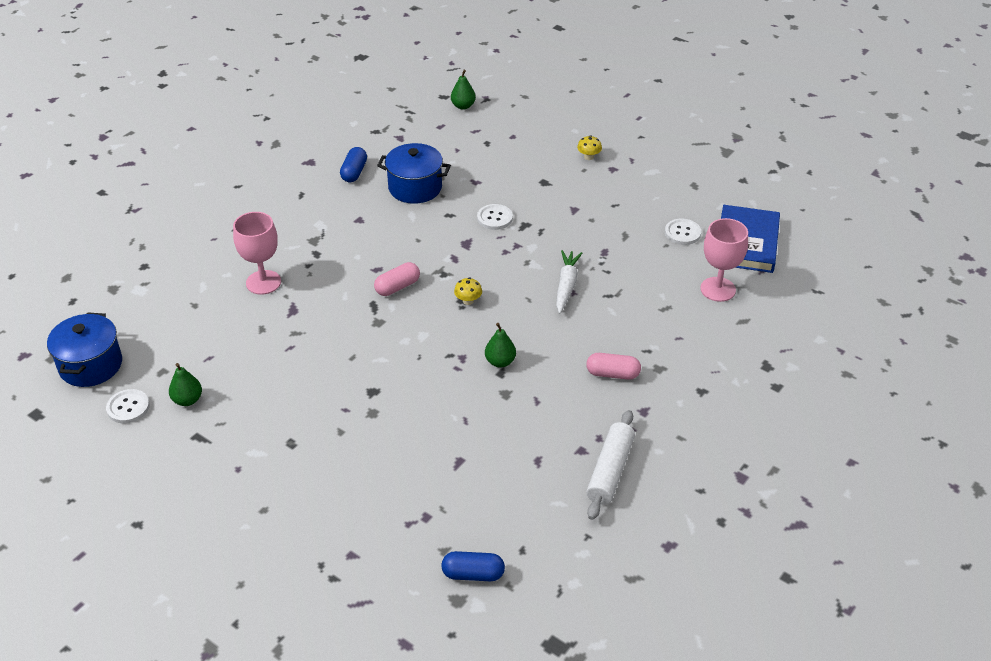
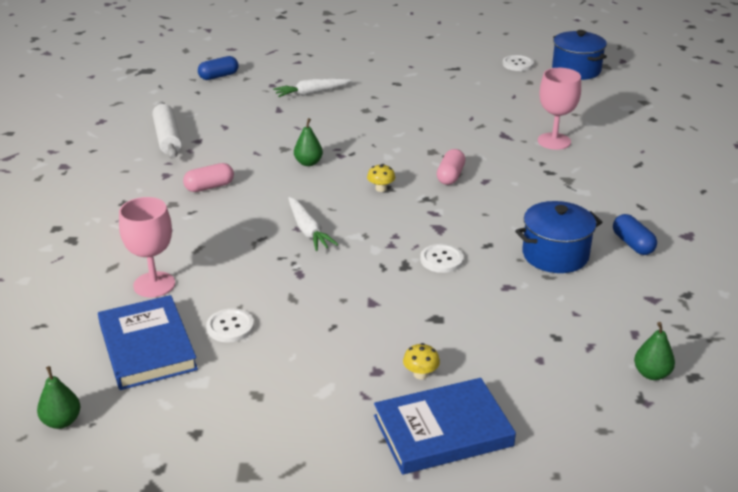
camera: 145 degrees right, 10 degrees down
(187, 400) = (490, 77): green pear -> green pear (62, 421)
(397, 474) = (312, 93): none -> white carrot
(606, 127) = (443, 431): none -> blue book

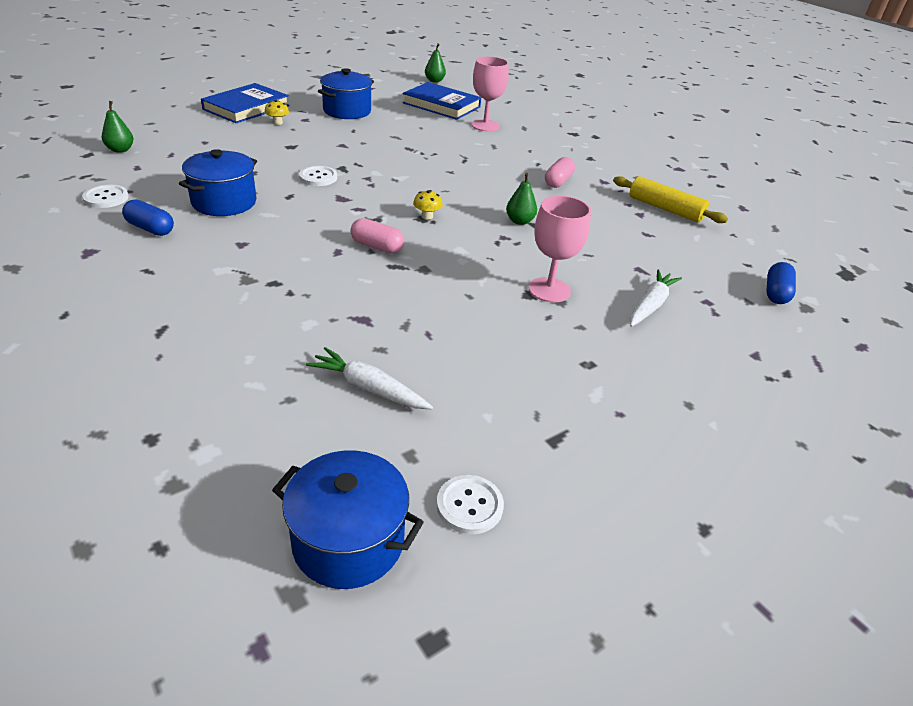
camera: 140 degrees right, 5 degrees up
(168, 138) = (665, 209): white rolling pin -> yellow rolling pin
(230, 327) = (412, 119): white button -> white button (106, 198)
(300, 373) = (347, 111): none -> blue pot
(308, 231) = (440, 172): white carrot -> white carrot (369, 388)
(450, 176) = (377, 246): pink capsule -> pink capsule turned 45 degrees counterclockwise
(554, 141) = (293, 331): pink goblet -> pink goblet (549, 290)

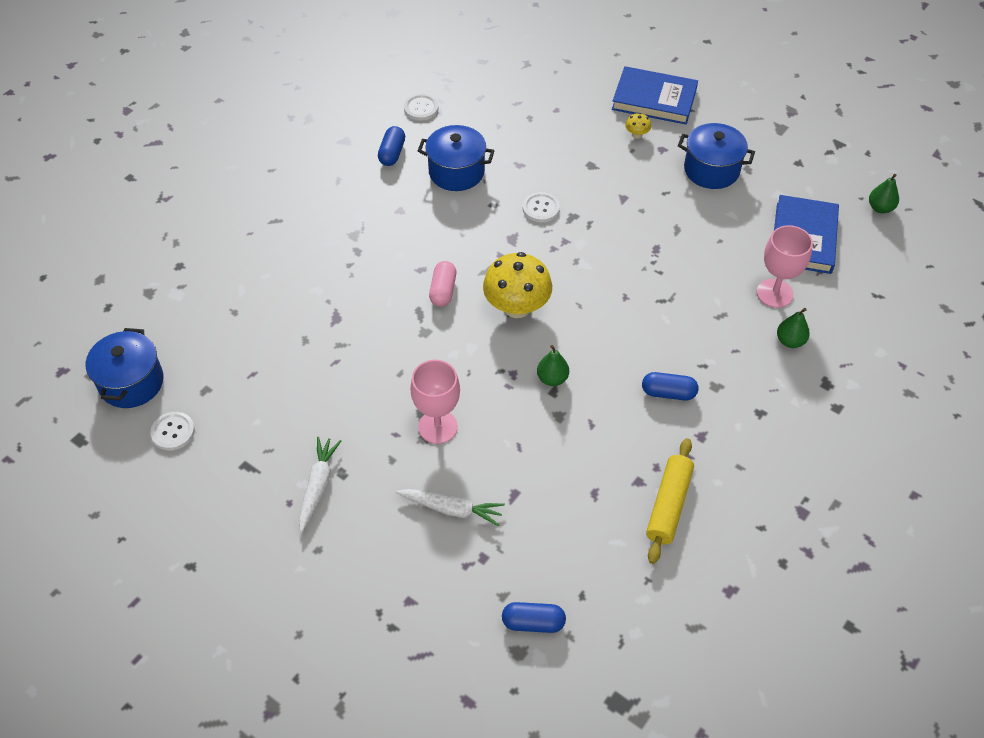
camera: 75 degrees right, 15 degrees up
(120, 150) = (503, 73): green pear -> green pear (790, 341)
(369, 388) = (260, 348): white carrot -> white carrot (318, 486)
(427, 216) = (517, 307): yellow mushroom -> yellow mushroom, size x2.35
(558, 181) = (668, 393): pink capsule -> blue capsule

